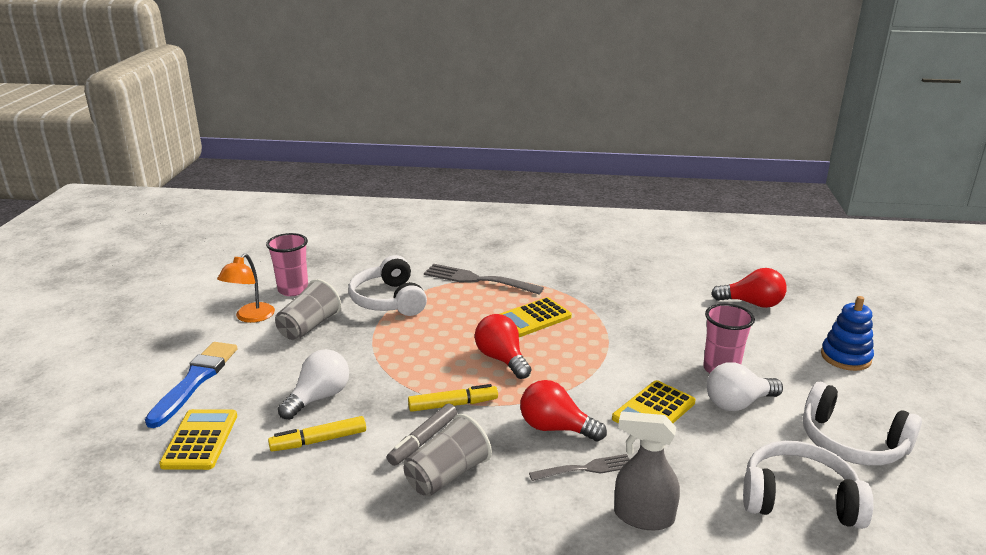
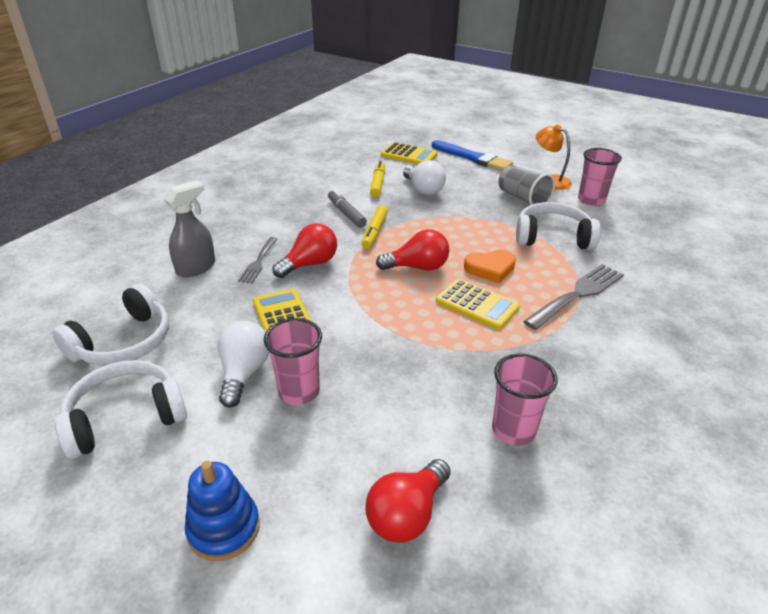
camera: 115 degrees right, 10 degrees up
(447, 475) = (306, 214): grey cup -> none
(471, 322) = (490, 269): none -> orange heart
(533, 318) = (477, 304): yellow calculator -> yellow calculator turned 135 degrees clockwise
(651, 284) = (513, 430): none -> pink cup

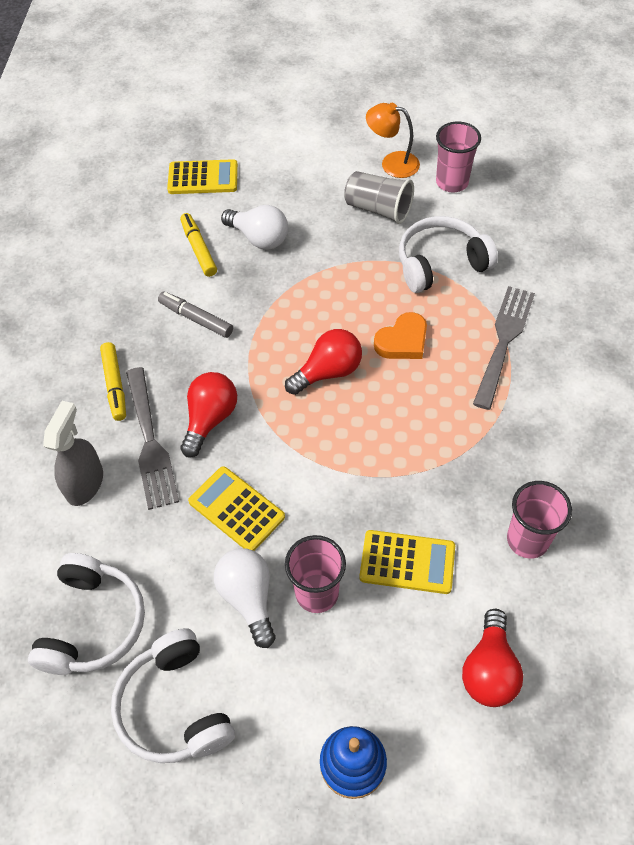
camera: 25 degrees left, 20 degrees up
(125, 417) = (174, 707): white headphones -> white headphones turned 60 degrees counterclockwise
(258, 262) = (150, 442): grey fork -> grey fork, size x1.67
(374, 232) = (248, 336): yellow marker -> yellow marker (115, 385)
(473, 158) = (283, 153): blue brush -> none
(477, 304) = (417, 400): yellow calculator -> yellow calculator (407, 562)

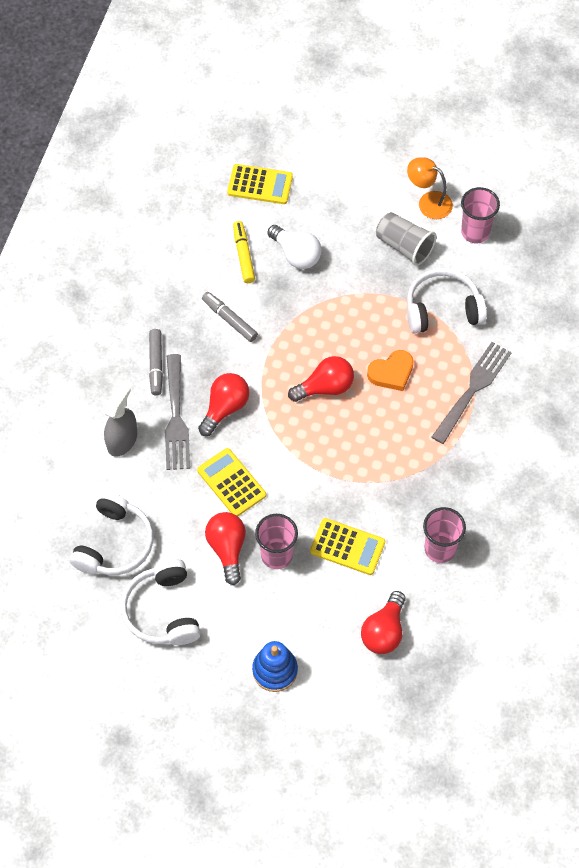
camera: 10 degrees right, 5 degrees up
(115, 385) = (156, 365): yellow marker -> grey marker
(248, 598) = (227, 549): white light bulb -> red light bulb

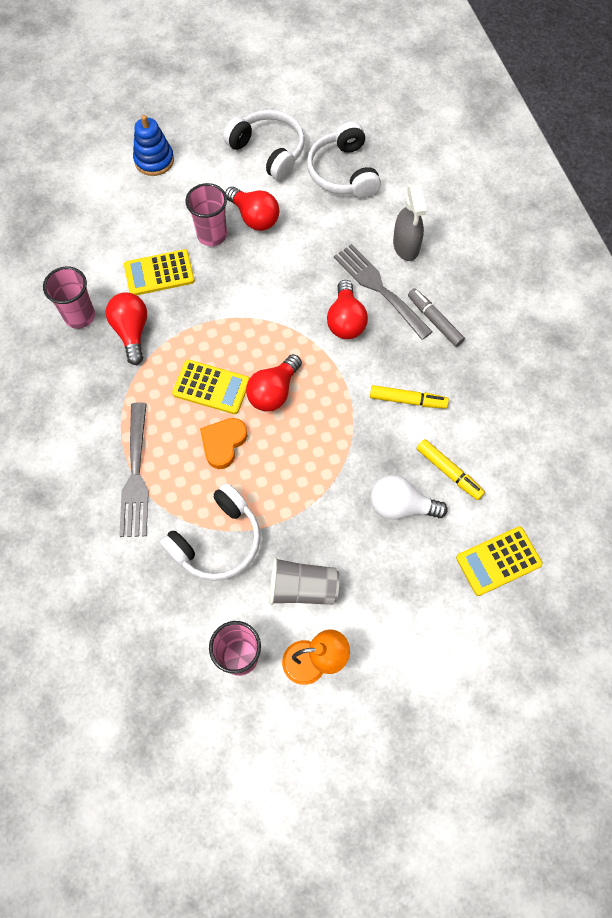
camera: 145 degrees right, 5 degrees up
(229, 319) = (407, 400): grey marker -> yellow marker
(231, 482) = (291, 266): yellow calculator -> yellow calculator (211, 387)
(384, 631) = (87, 230): red light bulb -> red light bulb (132, 332)

